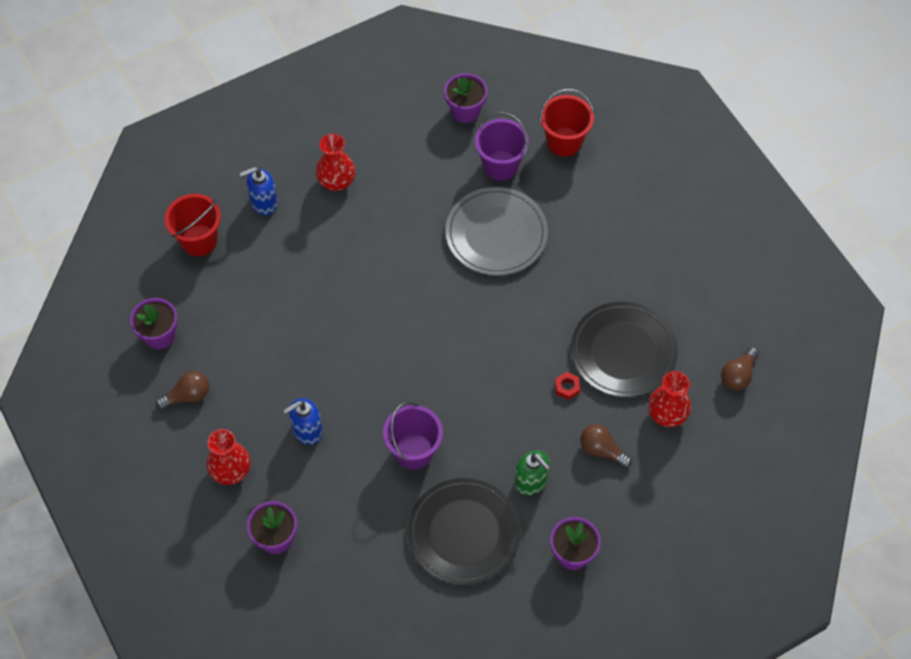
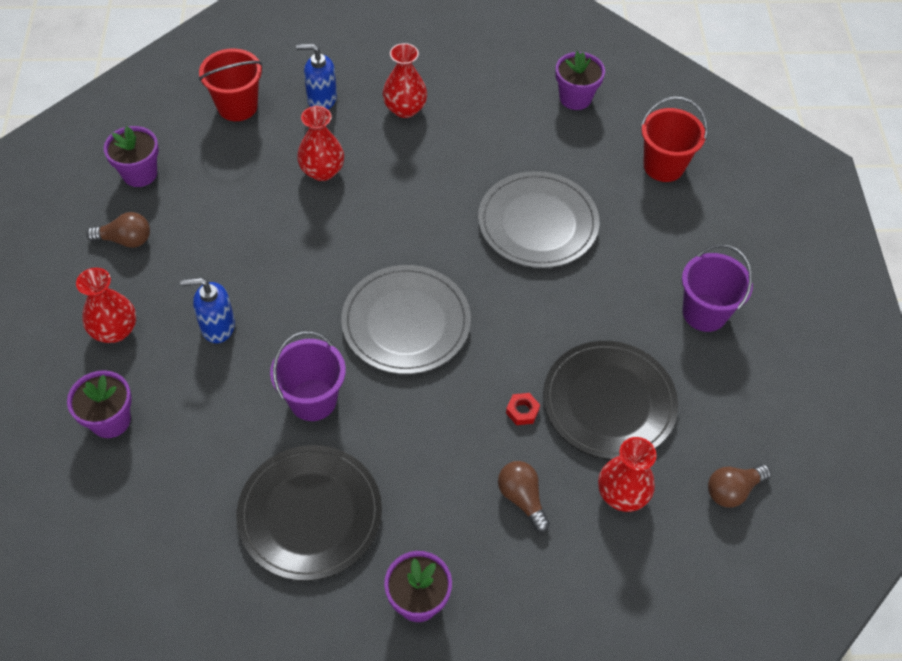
camera: 25 degrees right, 5 degrees down
(305, 266) = (322, 171): none -> red vase
(445, 360) = (406, 322): none -> grey plate
(500, 165) = (582, 161): purple bucket -> purple bucket (704, 313)
(531, 481) = (420, 494): green soap dispenser -> none

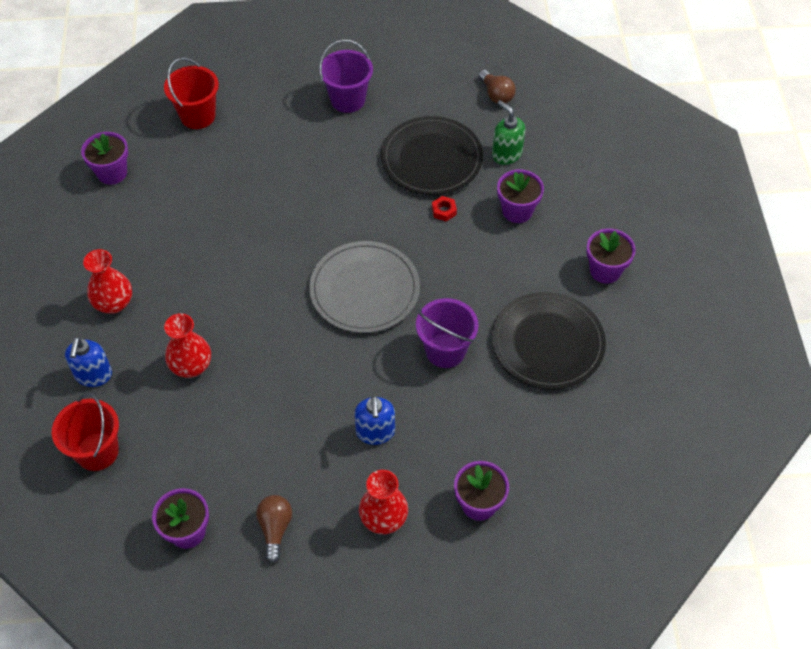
camera: 90 degrees left, 0 degrees up
(522, 498) = (517, 211): brown light bulb -> purple flower pot
(538, 223) = (258, 201): grey plate -> none
(622, 494) = (506, 154): red vase -> green soap dispenser

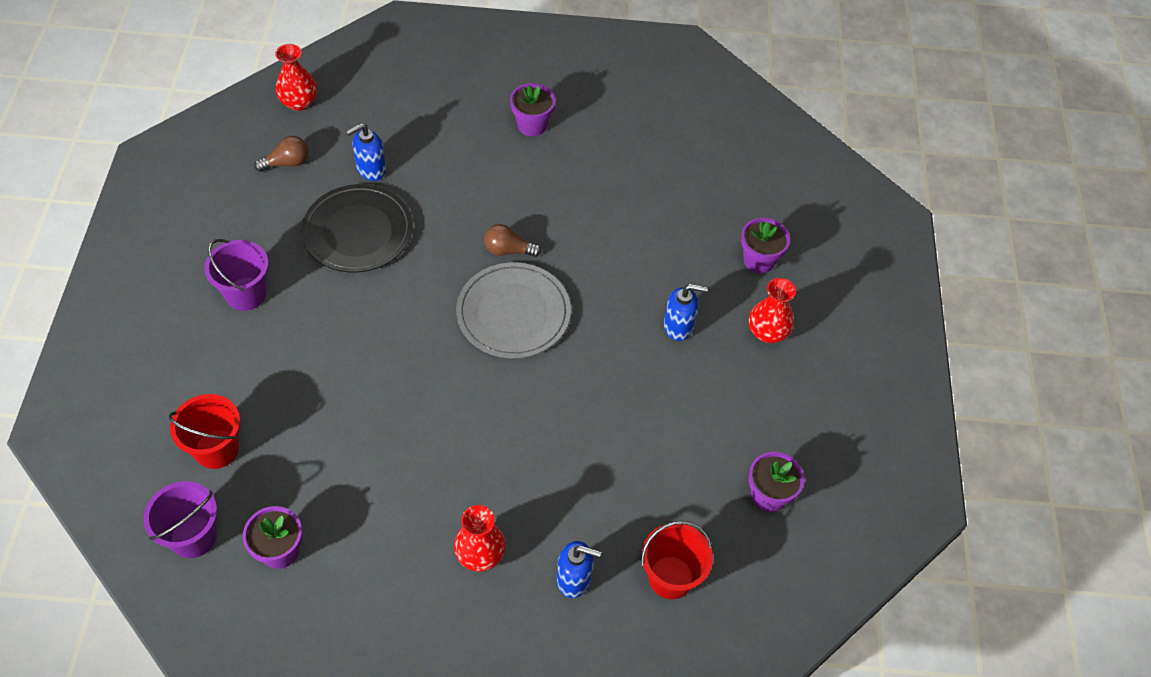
camera: 85 degrees left, 0 degrees up
(191, 366) = (578, 479): red vase -> red vase (299, 102)
(275, 529) = (771, 419): brown light bulb -> brown light bulb (508, 250)
(444, 211) = (430, 232): red nut -> none
(445, 350) = (598, 258): purple bucket -> purple bucket (193, 536)
(506, 154) = (371, 169): green soap dispenser -> blue soap dispenser
(517, 211) = (446, 174): purple flower pot -> none
(547, 343) = (603, 181): black plate -> none

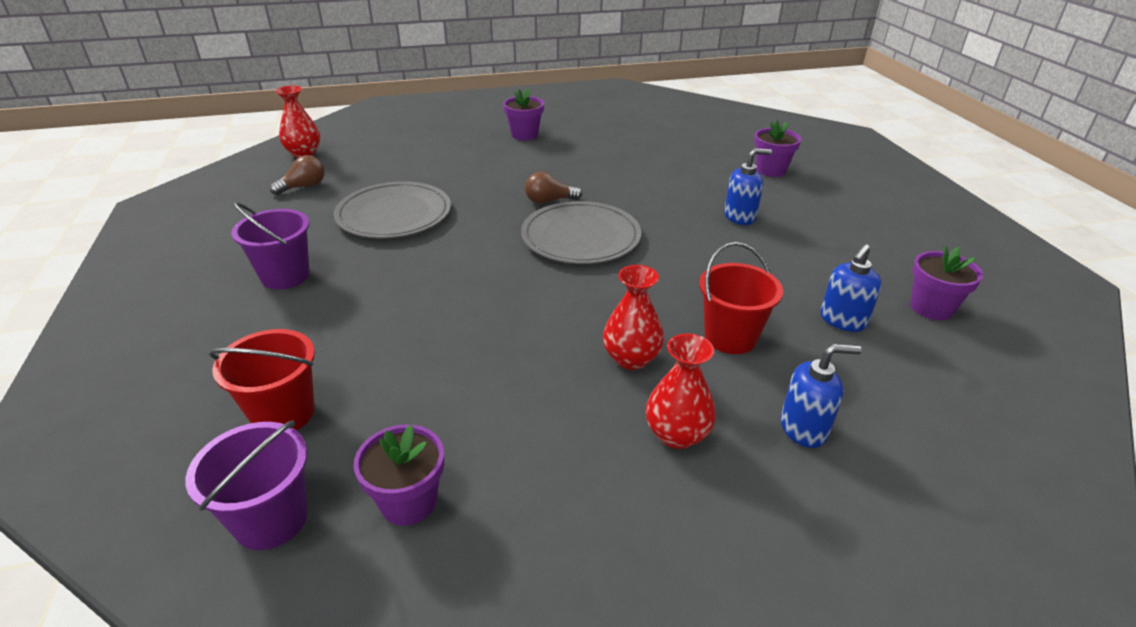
camera: 15 degrees left, 20 degrees down
(358, 231) = (394, 214): black plate -> grey plate
(371, 169) = (390, 178): blue soap dispenser -> blue soap dispenser (842, 320)
(670, 577) = (905, 398): red bucket -> red bucket (730, 337)
(767, 332) = (818, 206): red vase -> red vase (631, 358)

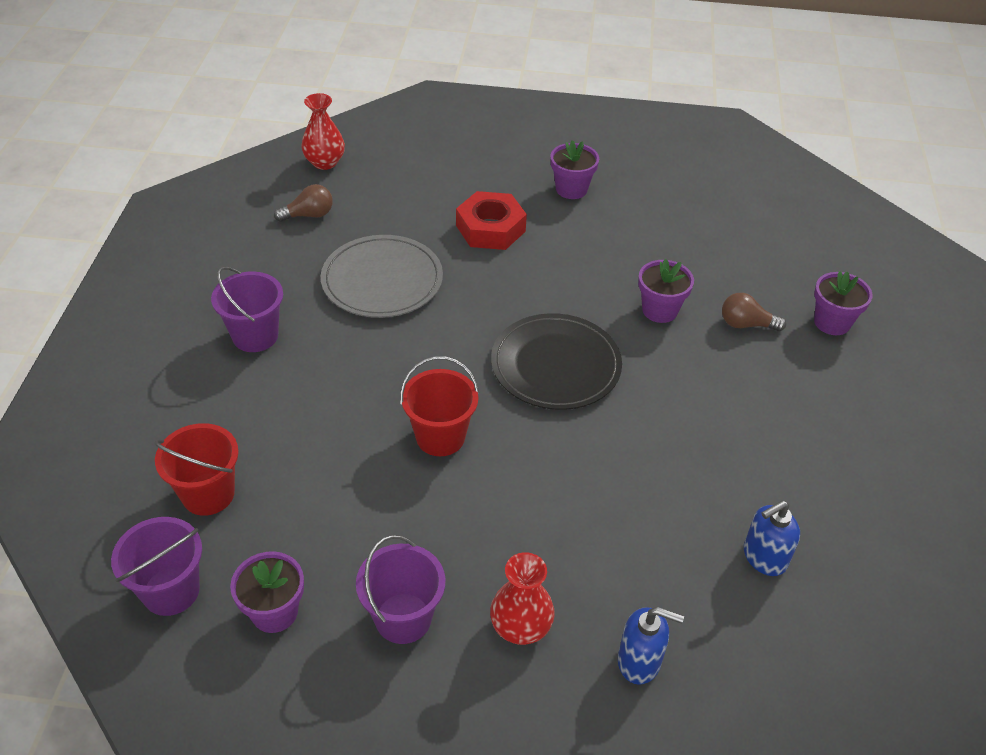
camera: 20 degrees right, 10 degrees up
(472, 167) = (490, 228): none -> red nut
(549, 201) = (548, 303): brown light bulb -> brown light bulb (746, 324)
(555, 463) = (403, 618): none -> purple bucket
(581, 237) = (555, 365): grey plate -> black plate
(631, 358) = (524, 533): red vase -> none
(730, 337) = (634, 540): red bucket -> red bucket (440, 437)
(740, 217) = (746, 385): blue soap dispenser -> none
(931, 308) = (874, 573): purple flower pot -> purple flower pot (660, 310)

